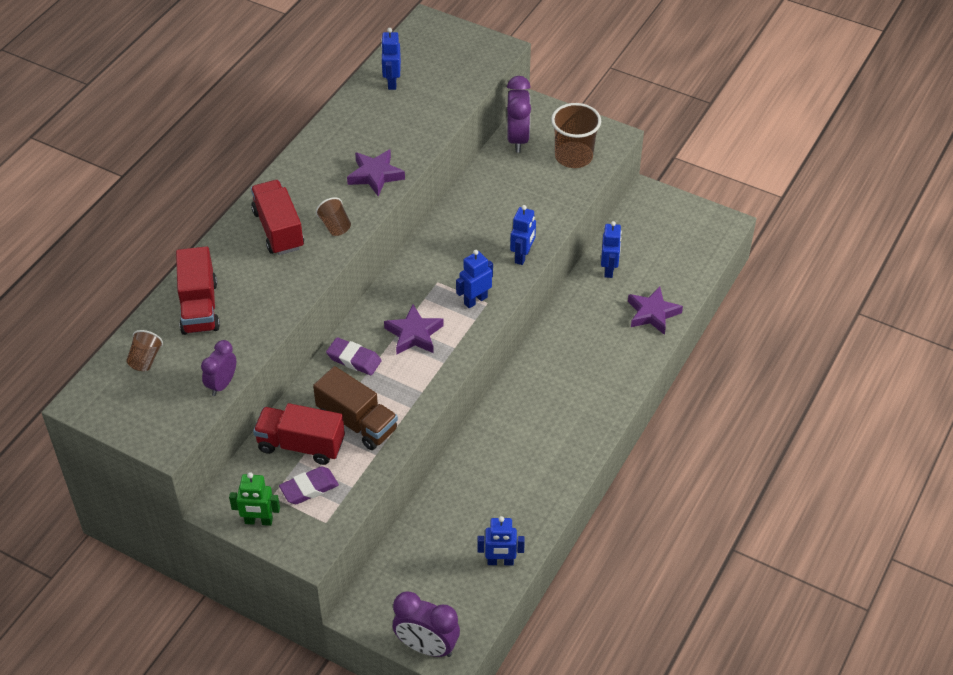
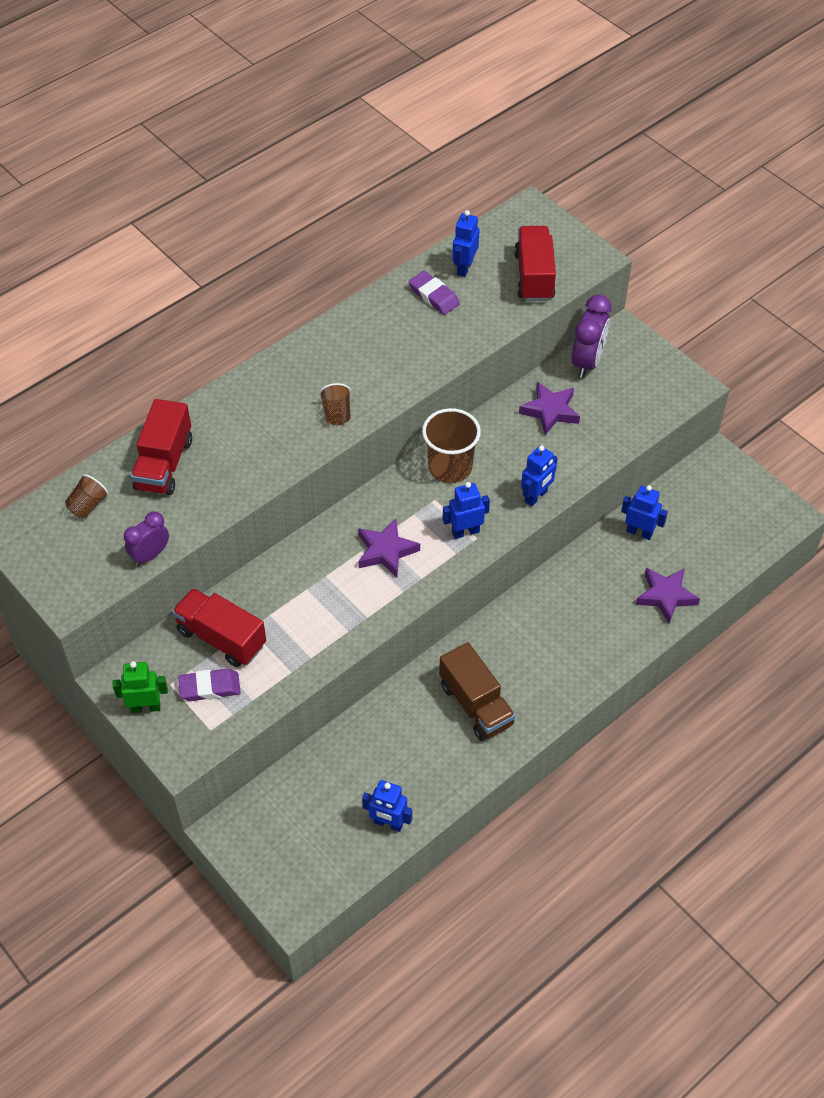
camera: 20 degrees right, 5 degrees up
(258, 521) = (145, 707): green robot -> green robot turned 150 degrees clockwise
(278, 230) = (278, 401): red truck -> red truck (534, 276)
(354, 359) = (313, 560): purple eraser -> purple eraser (434, 296)
(357, 422) = (287, 631): brown truck -> brown truck (476, 704)
(375, 175) = (402, 368): purple star -> purple star (550, 411)
(427, 646) = (275, 891): purple clock -> none
(573, 156) = (639, 398): brown cup -> brown cup (450, 467)
(609, 269) = (639, 532): blue robot -> blue robot turned 90 degrees counterclockwise

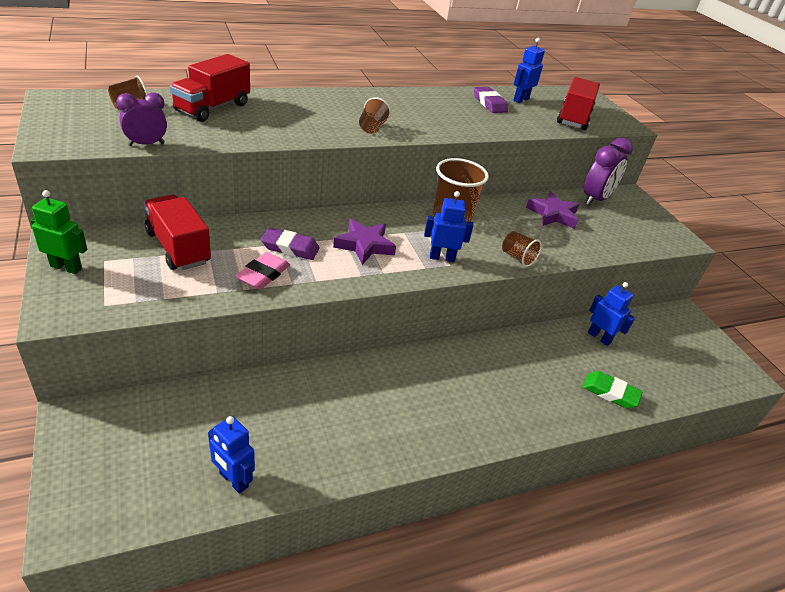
camera: 15 degrees right, 15 degrees down
(210, 687) = (135, 275): purple eraser -> purple eraser (290, 248)
(317, 633) = (263, 274): none -> pink eraser
(476, 704) = (386, 409): brown truck -> none
(536, 496) = (517, 258): blue robot -> brown cup
(665, 596) = (610, 392): purple star -> green eraser

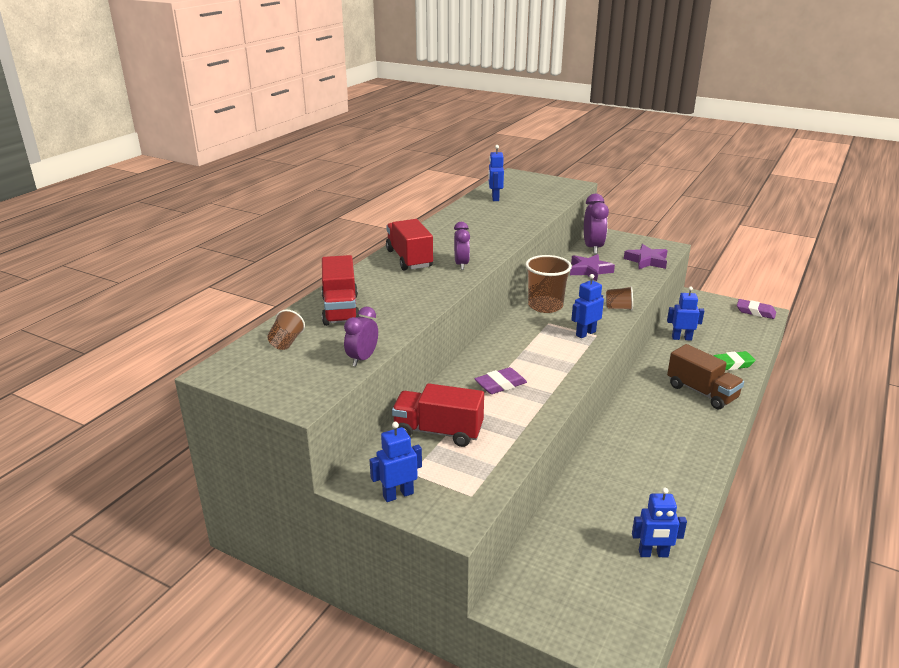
camera: 35 degrees left, 10 degrees down
(66, 267) = (398, 494): green robot -> blue robot
(263, 274) = (518, 410): pink eraser -> none
(364, 245) = (535, 354): purple star -> purple star (647, 261)
(372, 128) = (461, 265): brown cup -> purple clock
(489, 103) = (485, 210): purple eraser -> purple eraser (755, 312)
(531, 394) = (701, 392): none -> brown truck
(574, 118) = (543, 195): red truck -> red truck (409, 259)

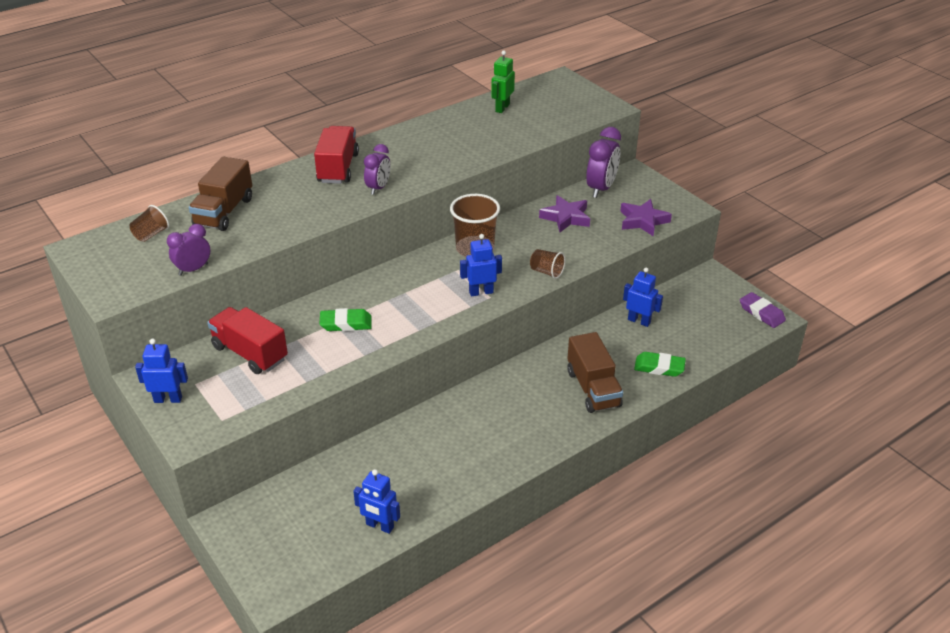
camera: 25 degrees right, 10 degrees up
(340, 309) = (224, 212): red truck -> brown truck
(495, 198) = (502, 108): blue robot -> green robot
(500, 384) = (346, 323): purple eraser -> green eraser

